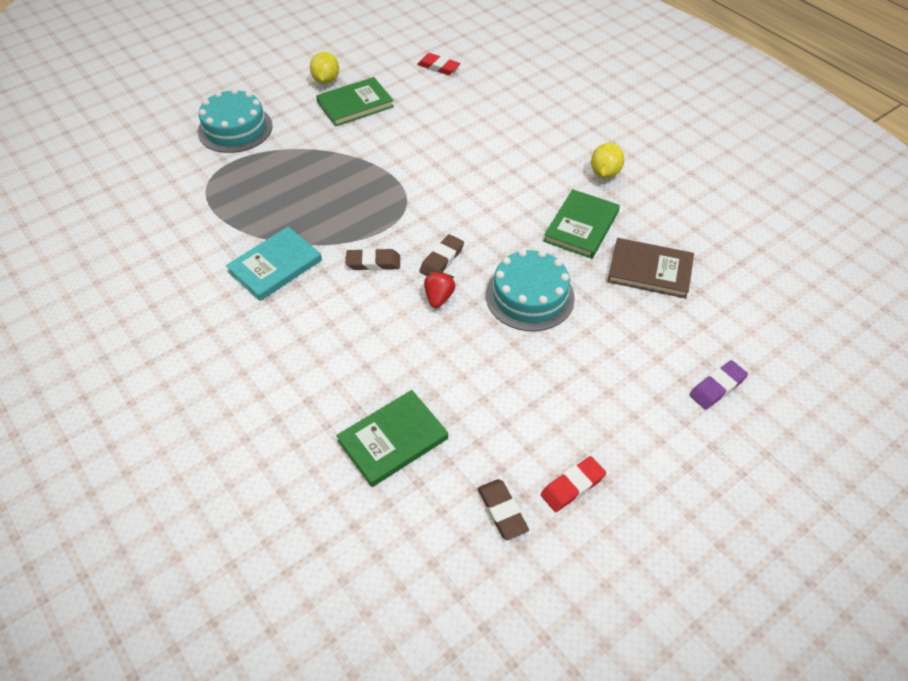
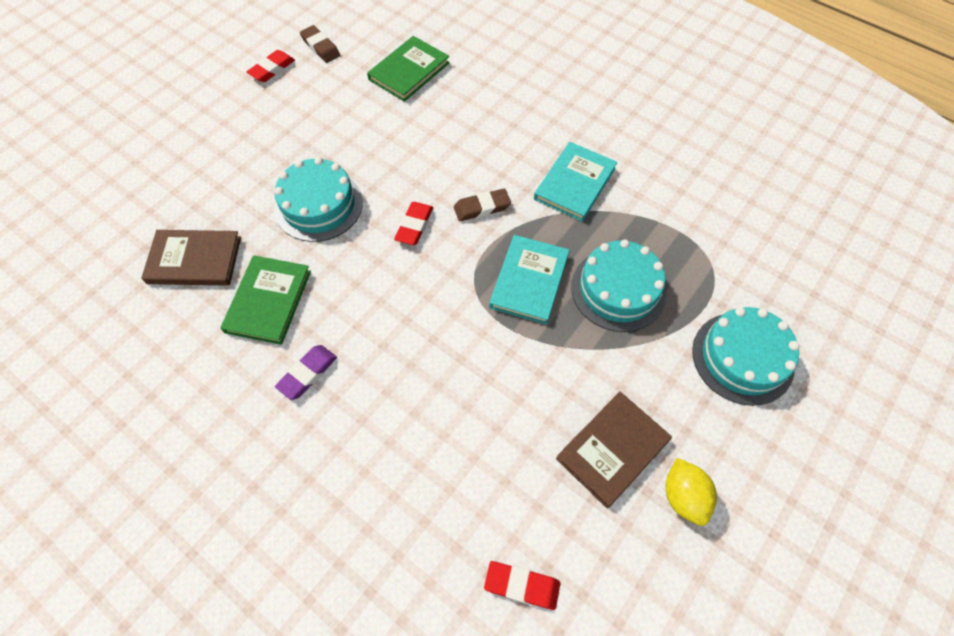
camera: 165 degrees right, 10 degrees up
(293, 181) = (618, 289): none -> turquoise cake
(355, 104) = (612, 449): green book -> brown book
(360, 200) = (529, 281): none -> turquoise book
(439, 297) = (406, 185): red strawberry -> none
(442, 260) = (414, 226): brown eraser -> red eraser
(605, 173) = (238, 395): yellow lemon -> none
(717, 387) = (148, 157): purple eraser -> purple eraser (307, 373)

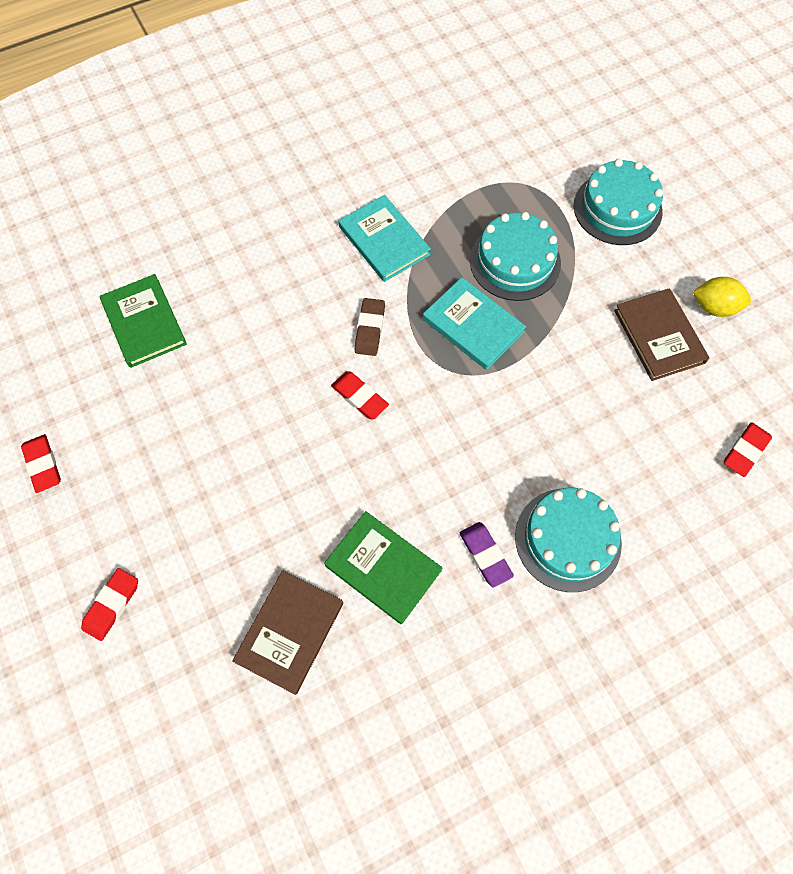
camera: 65 degrees left, 5 degrees up
(183, 149) = (112, 605): none -> red eraser
(318, 205) = (283, 479): turquoise cake -> turquoise cake (568, 539)
(320, 47) = (42, 399): brown eraser -> none

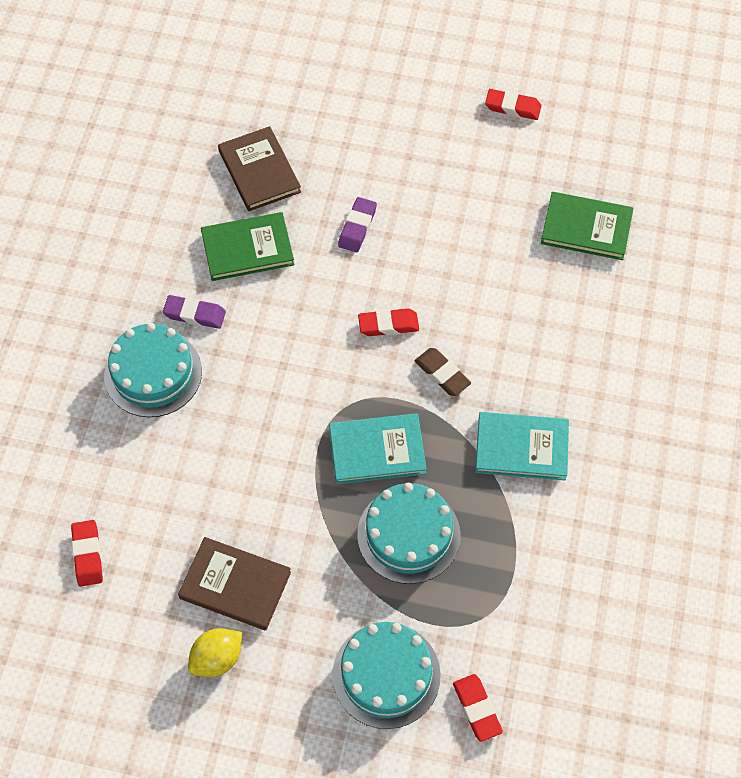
camera: 130 degrees right, 5 degrees down
(112, 605) = (371, 92): red eraser -> red eraser (477, 709)
(283, 494) = (357, 227): none -> purple eraser

